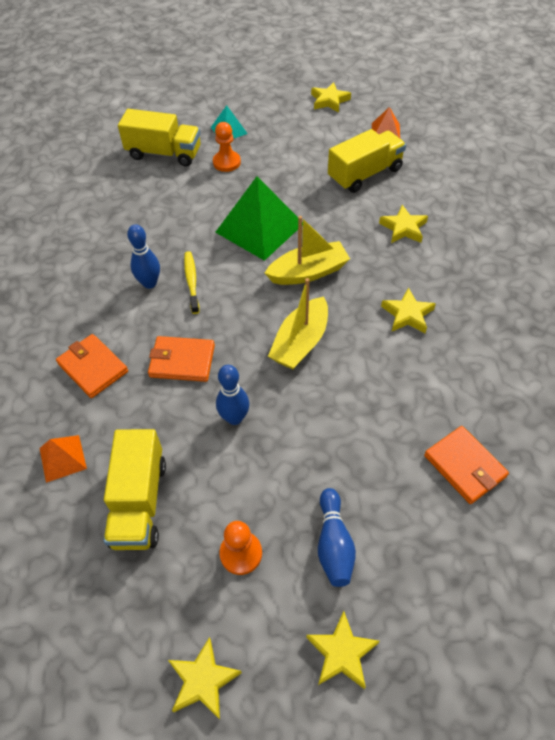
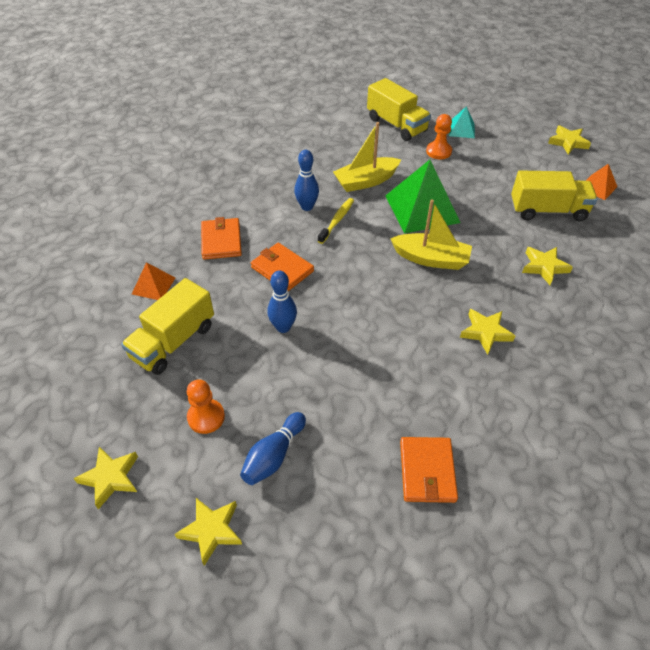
camera: 35 degrees right, 5 degrees down
(300, 342) = (378, 304): yellow boat -> yellow boat (366, 181)

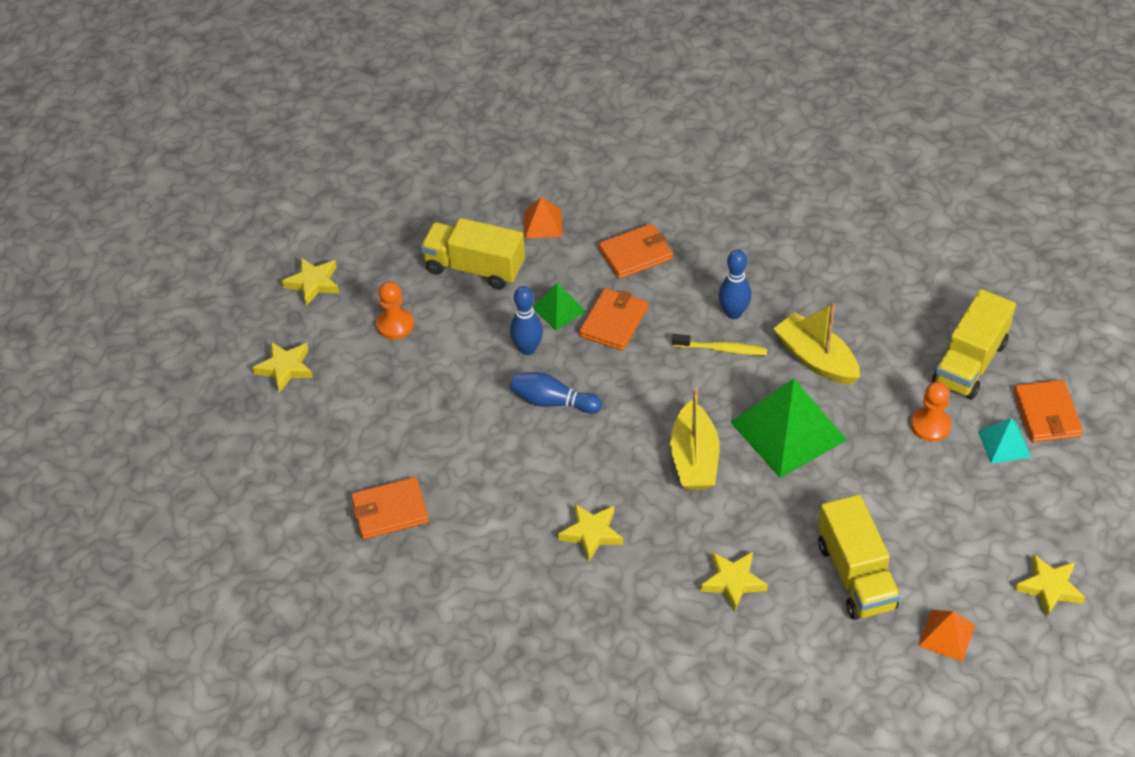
camera: 75 degrees right, 0 degrees up
(251, 298) = (559, 309): none -> green pyramid
(274, 455) = (370, 388): blue bowling pin -> blue bowling pin (553, 402)
(445, 110) = (1046, 414): none -> orange wallet

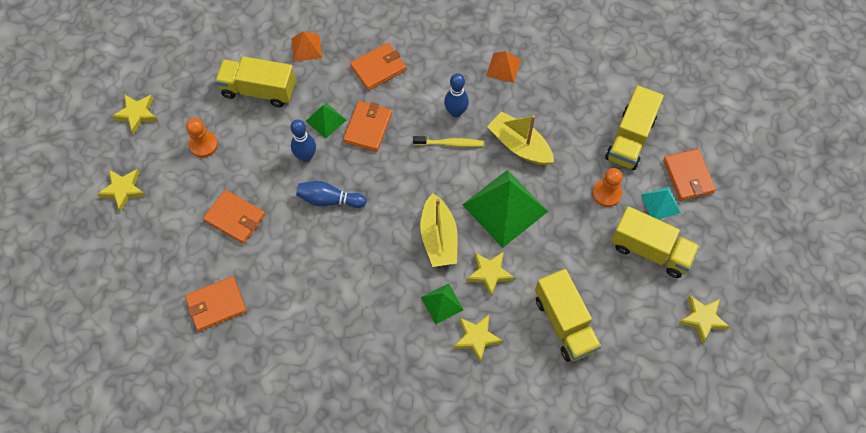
camera: 10 degrees left, 15 degrees up
(426, 412) = (235, 218): none -> orange wallet
(591, 533) = (369, 308): yellow star -> yellow star (489, 273)
(690, 536) = (442, 303): none -> green pyramid
(946, 635) = (633, 365): orange pyramid -> orange pyramid (503, 67)
(984, 499) = (650, 250): none -> yellow truck

